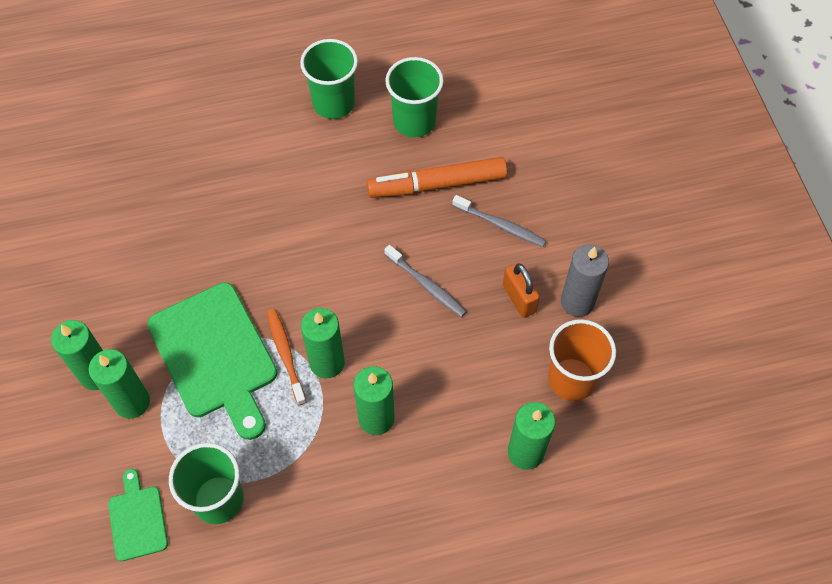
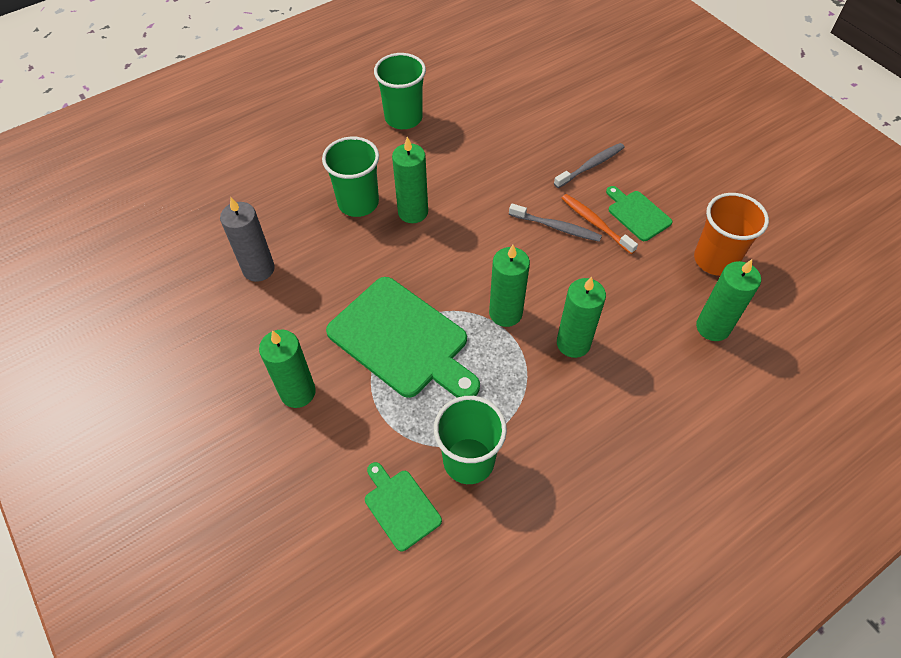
camera: 20 degrees left, 5 degrees down
(132, 402) = (344, 405): green candle -> green candle (413, 212)
(285, 355) = (465, 319): orange toothbrush -> orange toothbrush (595, 223)
(414, 121) = (478, 112): green cup -> green cup (358, 203)
(437, 184) = (522, 152): orange marker -> none
(500, 225) = (590, 166): grey toothbrush -> grey toothbrush turned 45 degrees counterclockwise
(519, 299) = (637, 214): orange padlock -> green cutting board
(577, 302) = (684, 202): grey candle -> grey candle (258, 269)

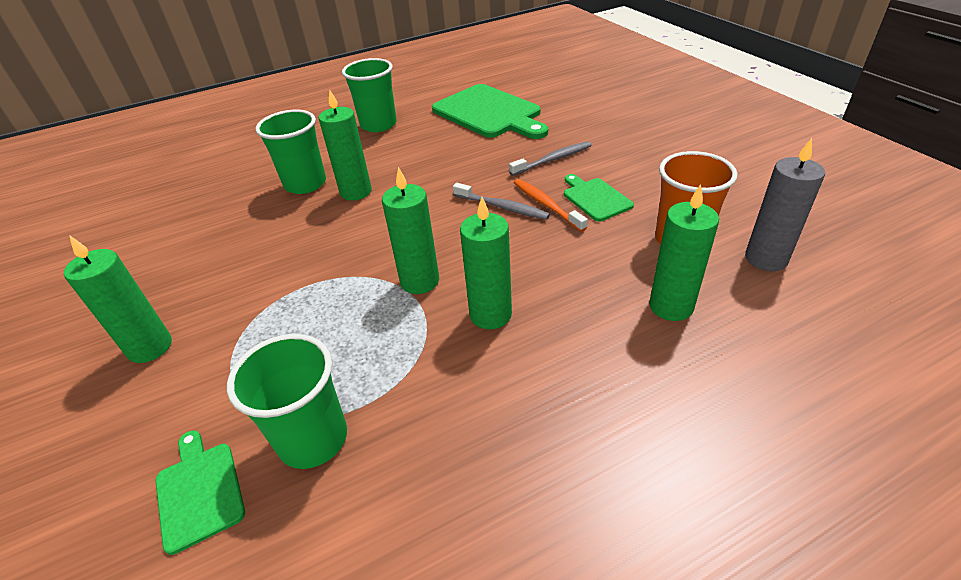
camera: 10 degrees right, 15 degrees down
(258, 269) = (178, 233): grey candle -> grey candle (766, 259)
(402, 340) = (292, 301): green cutting board -> green cutting board (489, 113)

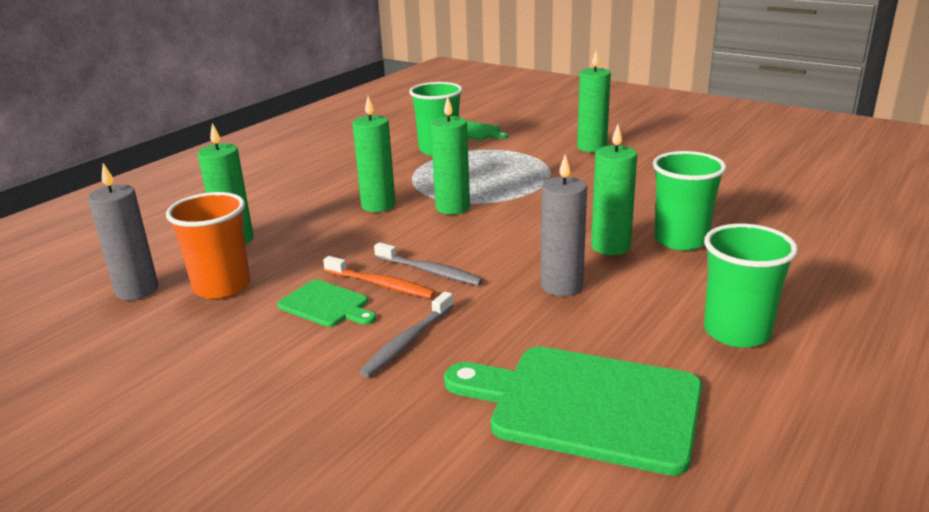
camera: 150 degrees right, 15 degrees down
(427, 171) = (561, 286): none -> grey candle
(502, 207) = (429, 271): grey toothbrush -> grey toothbrush turned 150 degrees counterclockwise

